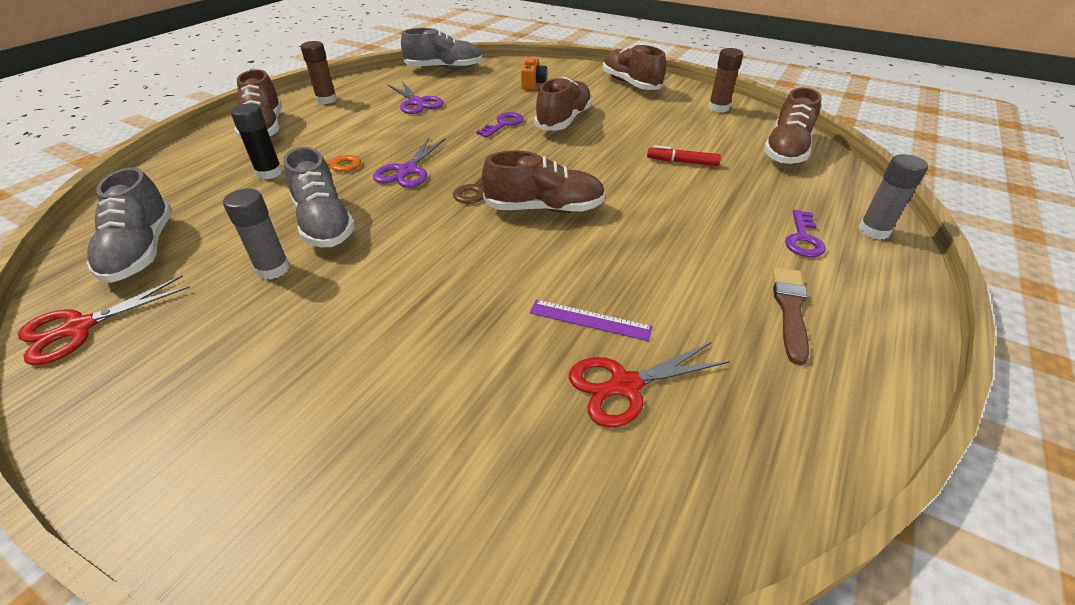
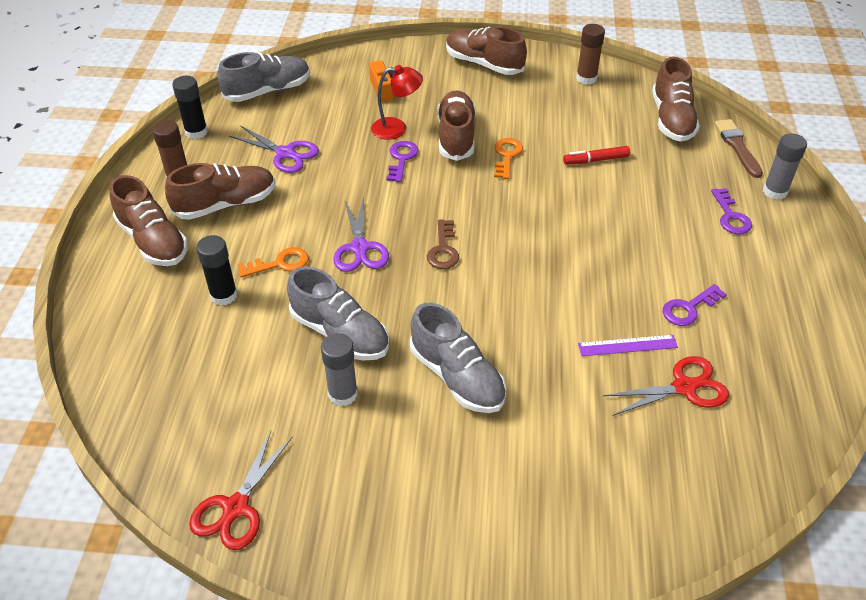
camera: 25 degrees left, 5 degrees up
(142, 251) = (199, 421): grey shoe -> grey shoe (457, 377)
(369, 79) = (196, 132): none -> black glue stick
(519, 106) = (397, 128): none -> red lamp
(544, 208) = (518, 251): brown shoe -> brown shoe (226, 204)
(597, 141) = (507, 156): none -> orange key
(625, 385) = (684, 387): red scissors -> red scissors turned 150 degrees counterclockwise
(691, 307) = (689, 308): none -> purple key
(790, 310) = (753, 286): brown brush -> brown brush (737, 146)

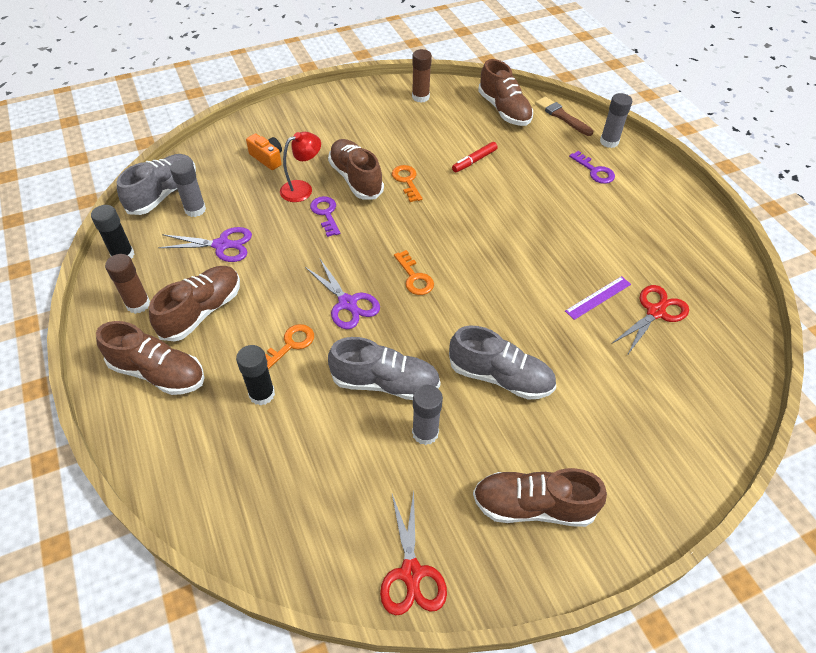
camera: 30 degrees left, 5 degrees up
(285, 114) = (195, 209): none -> grey glue stick
(443, 249) = (414, 277): brown key -> orange key
(484, 64) = (333, 110): brown shoe -> brown shoe (533, 506)
(689, 308) = (617, 252): purple key -> none

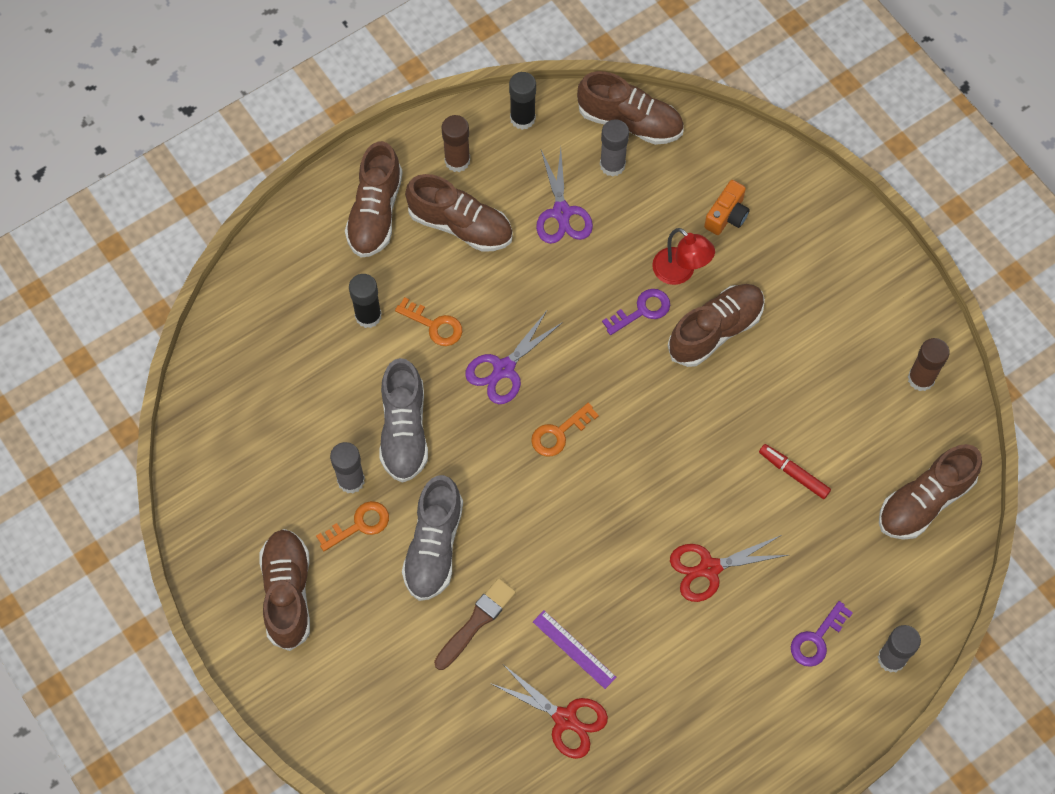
camera: 80 degrees right, 15 degrees up
(163, 194) = (630, 121): grey shoe -> brown shoe
(407, 181) = (728, 394): orange key -> orange key (359, 525)
(411, 573) = (207, 492): red scissors -> red scissors (709, 568)
(562, 116) = (935, 586): brown brush -> brown brush (476, 622)

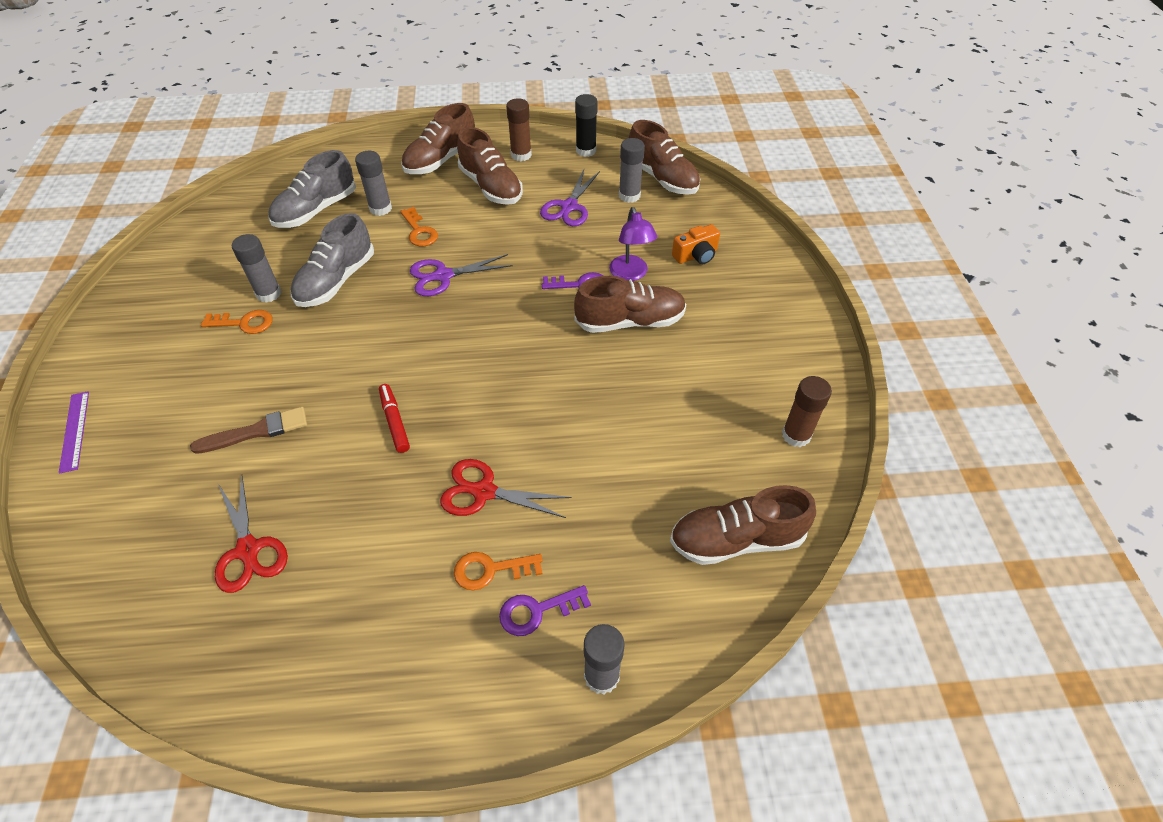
camera: 30 degrees right, 15 degrees down
(287, 593) = (149, 341): brown shoe -> none
(368, 316) = (380, 208): black glue stick -> grey glue stick
(434, 546) = (280, 362): grey shoe -> grey shoe (316, 210)
(559, 433) = (446, 333): orange key -> orange key (490, 570)
(574, 649) = (311, 495): purple ruler -> purple ruler (74, 431)
(680, 272) = (630, 274): red lamp -> purple lamp
(793, 473) = (621, 453): red marker -> red marker (395, 421)

